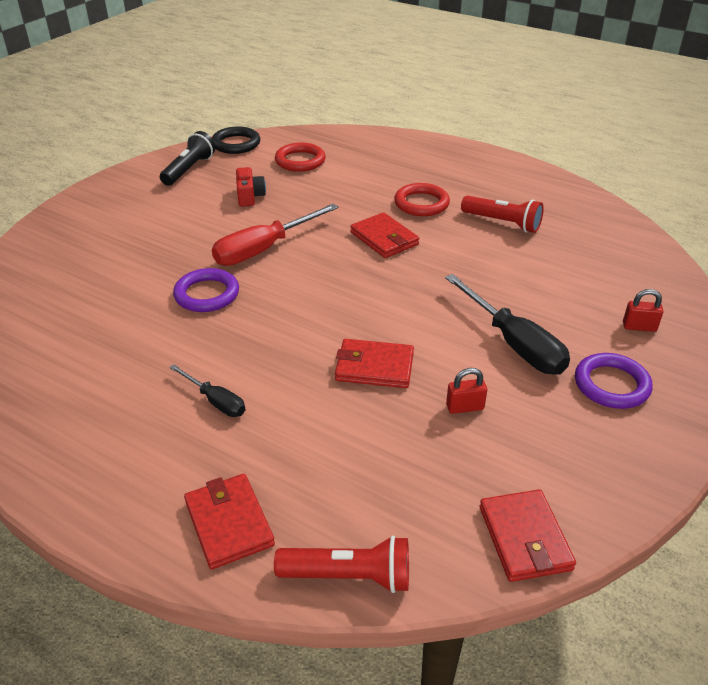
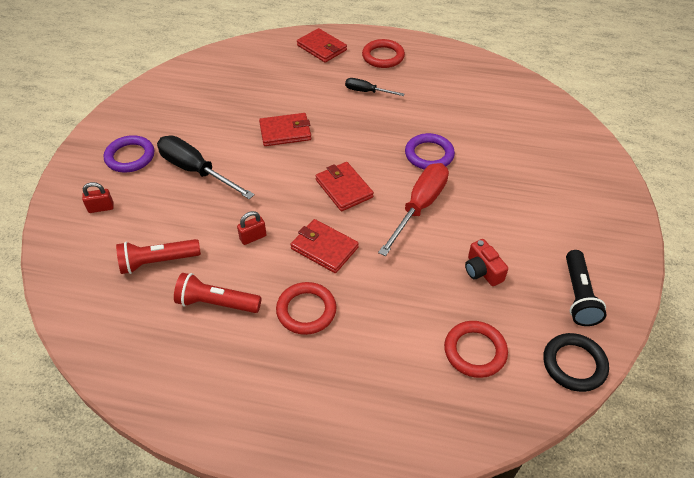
camera: 160 degrees right, 10 degrees up
(134, 466) = (383, 56): none -> red ring
(349, 576) = (260, 44): red flashlight -> red flashlight (158, 262)
(465, 407) = (223, 121): red padlock -> red padlock (253, 237)
(524, 538) = (184, 71): red wallet -> red wallet (344, 188)

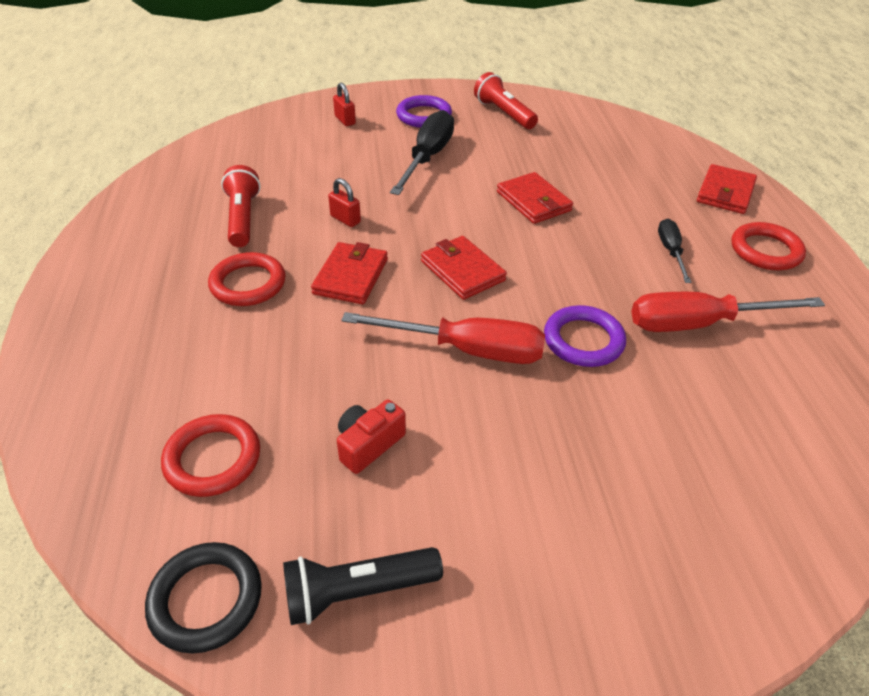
camera: 70 degrees right, 5 degrees down
(158, 262) = (287, 169): red flashlight -> red flashlight (504, 113)
(344, 188) = (462, 271): red wallet -> red wallet turned 75 degrees counterclockwise
(432, 105) = (699, 324): none -> red screwdriver

